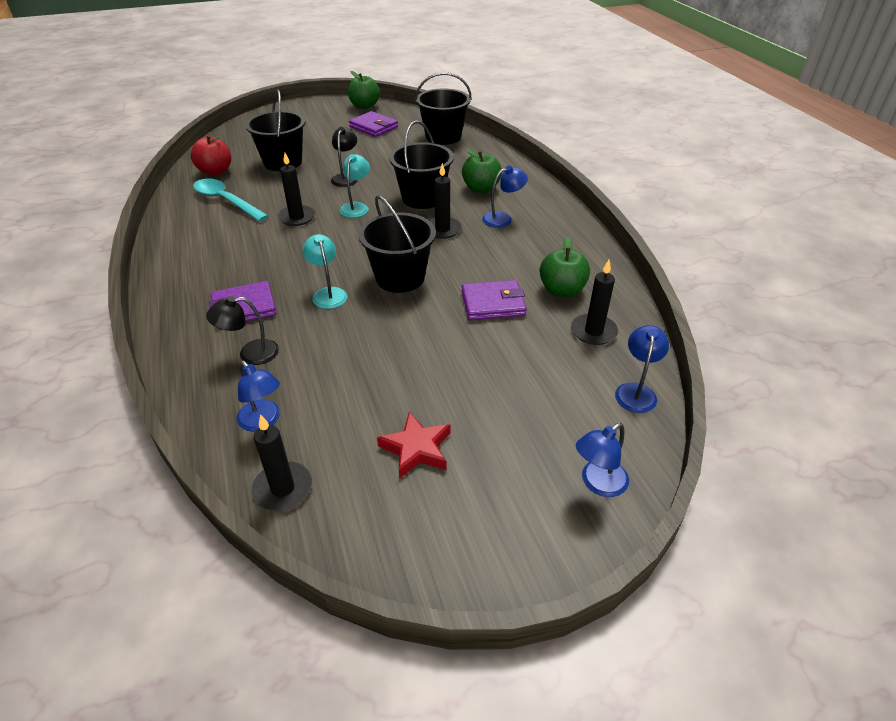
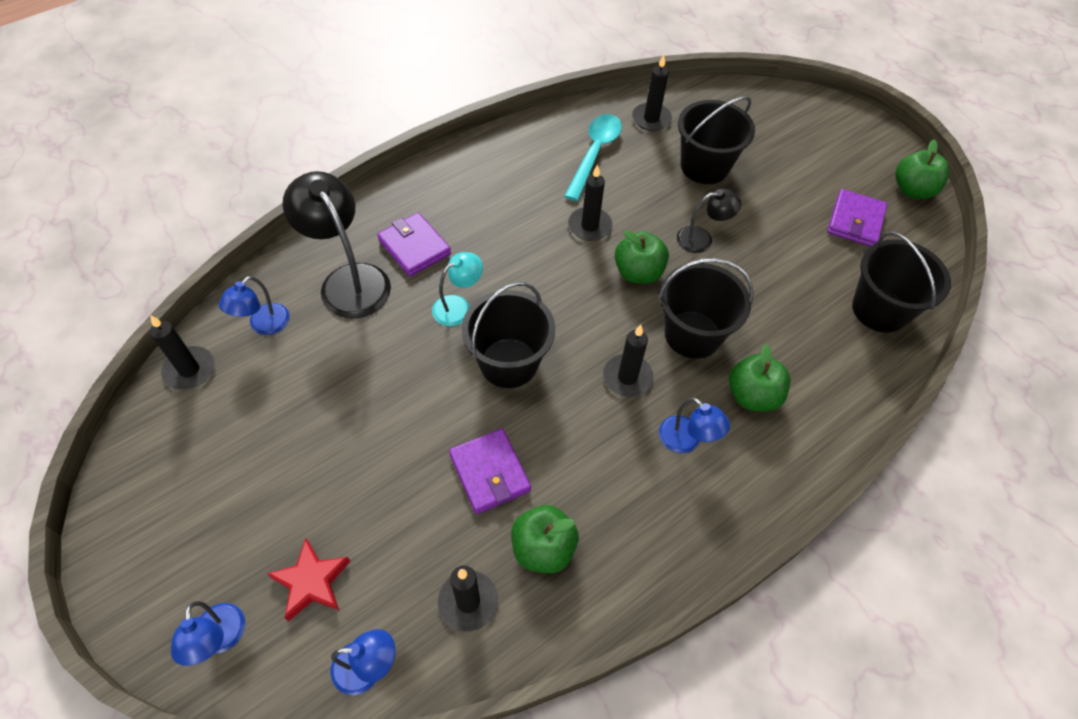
camera: 70 degrees right, 15 degrees up
(215, 171) = (651, 119): red apple -> black candle
(250, 354) = (348, 280): black lamp -> black lamp, size x1.83
(356, 207) = (638, 273): turquoise lamp -> green apple
(416, 449) = (246, 458): red star -> red star (311, 582)
(598, 483) = (220, 639): blue lamp -> blue lamp turned 135 degrees counterclockwise

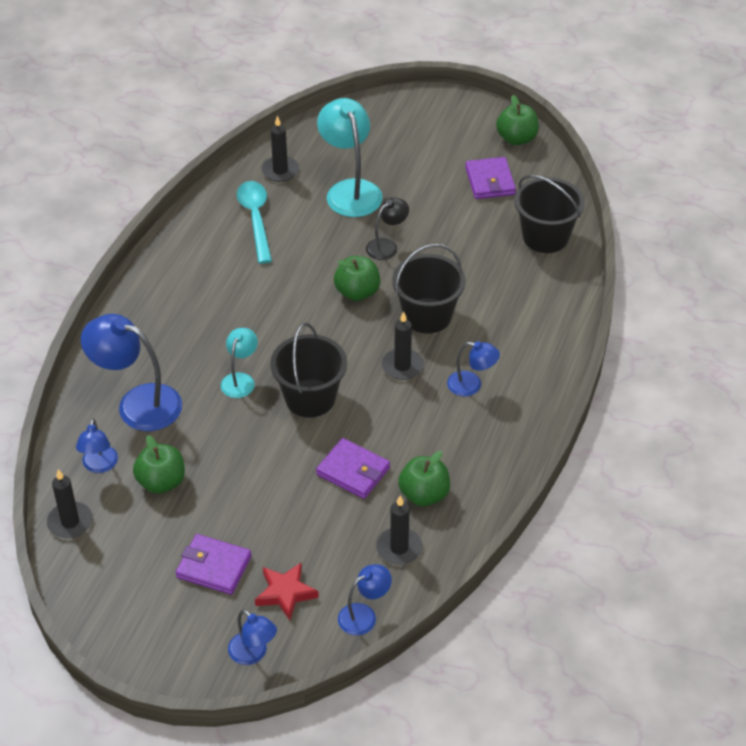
camera: 30 degrees left, 10 degrees down
(348, 280) = (137, 403): black lamp -> blue lamp
(414, 247) = (169, 355): purple wallet -> purple wallet (214, 567)
(589, 226) = (295, 276): black candle -> none
(704, 166) = (350, 190): black bucket -> turquoise lamp
(752, 396) = (496, 335): green apple -> green apple (161, 482)

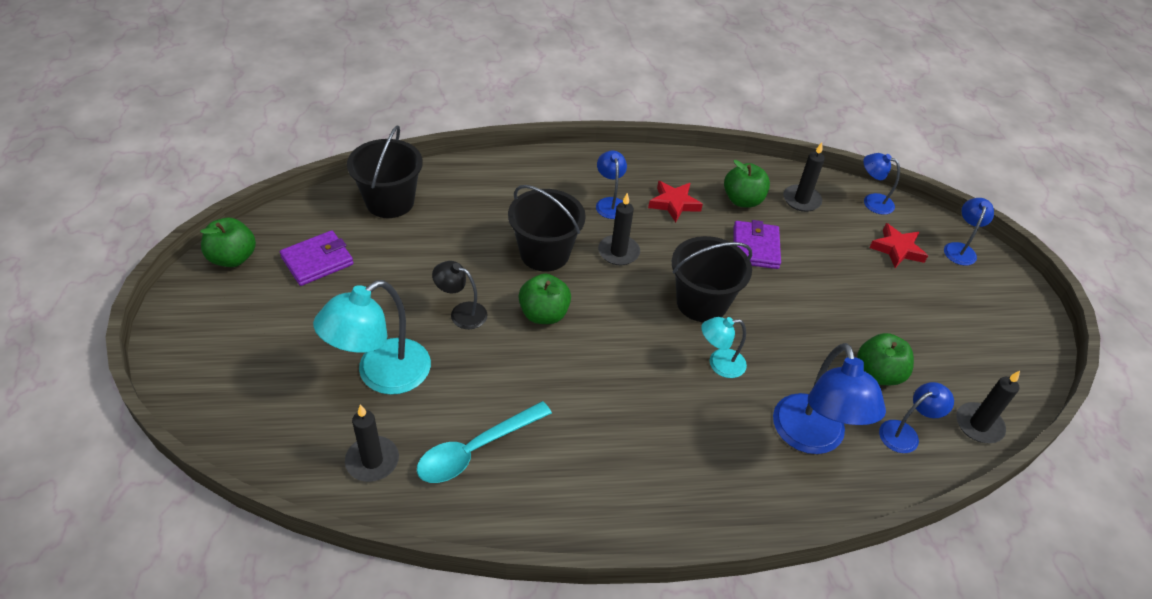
camera: 120 degrees left, 0 degrees up
(214, 567) = (918, 301): purple wallet -> none
(447, 435) = (674, 203): none -> red star

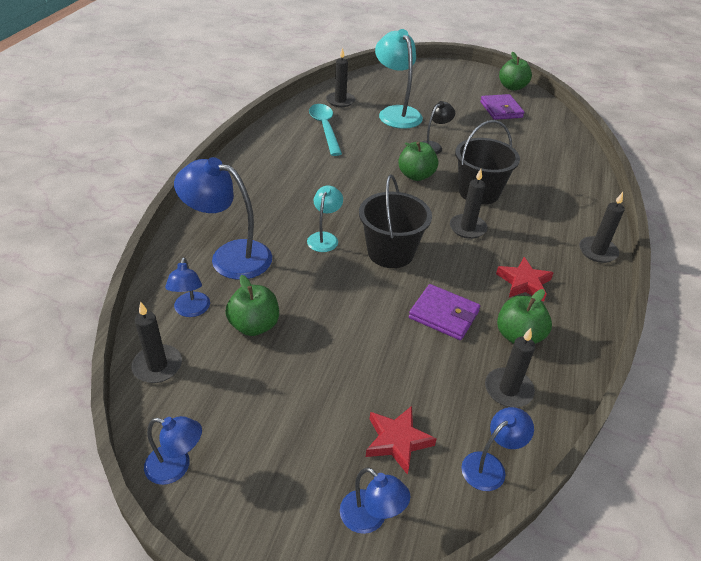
camera: 115 degrees right, 5 degrees down
(390, 202) = (556, 143): black bucket -> none
(592, 161) = (597, 251): none -> black candle
(610, 203) = (533, 243): blue lamp -> blue lamp (176, 467)

